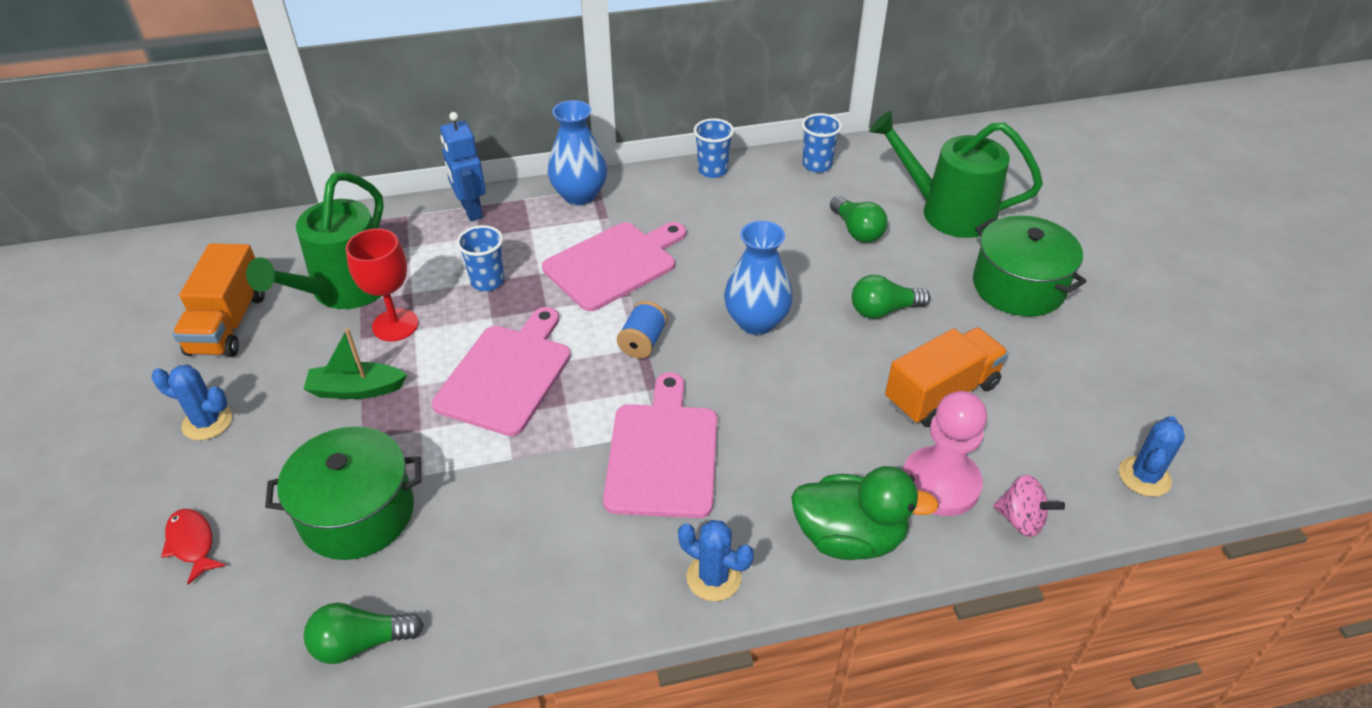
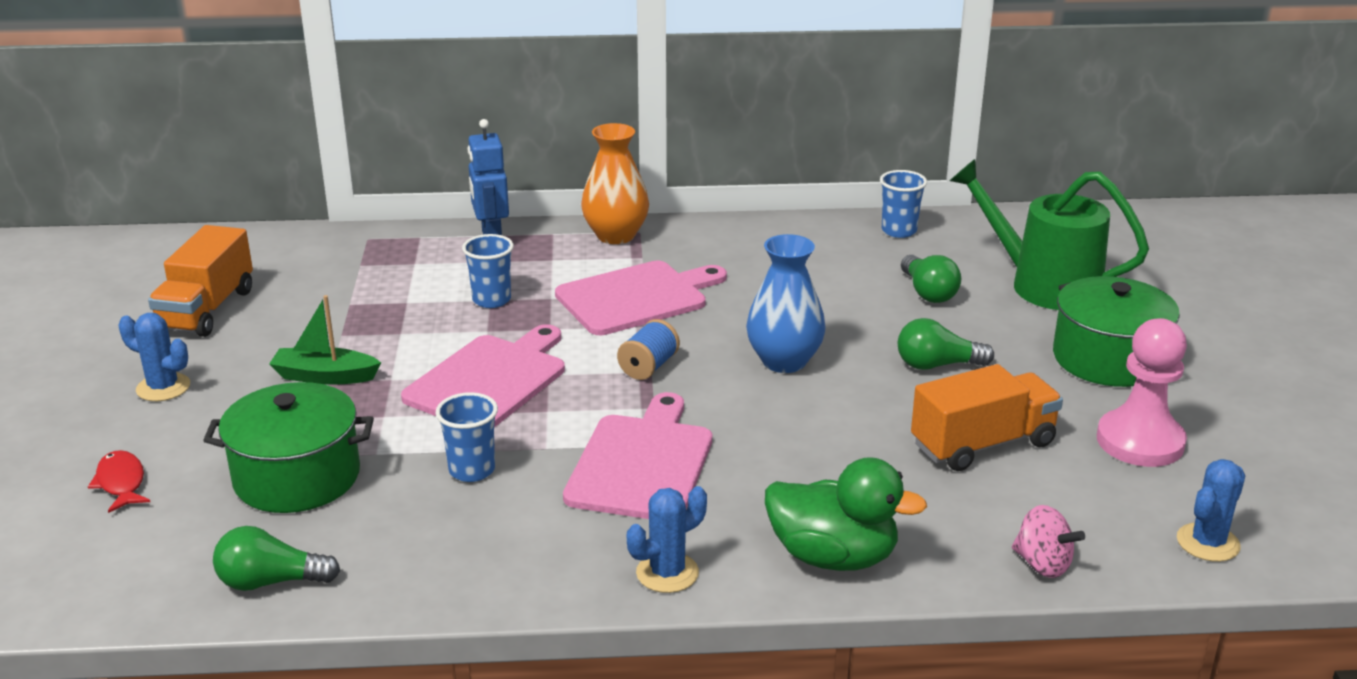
camera: 10 degrees right, 15 degrees down
(345, 290) = (336, 294): green watering can -> none
(395, 325) = (381, 327): red goblet -> none
(579, 195) = (616, 235): blue vase -> orange vase
(712, 170) = (774, 226): blue cup -> blue cup (472, 470)
(713, 577) = (667, 573): blue cactus -> blue cactus turned 75 degrees counterclockwise
(940, 483) = (955, 522): pink pawn -> pink pawn (1140, 441)

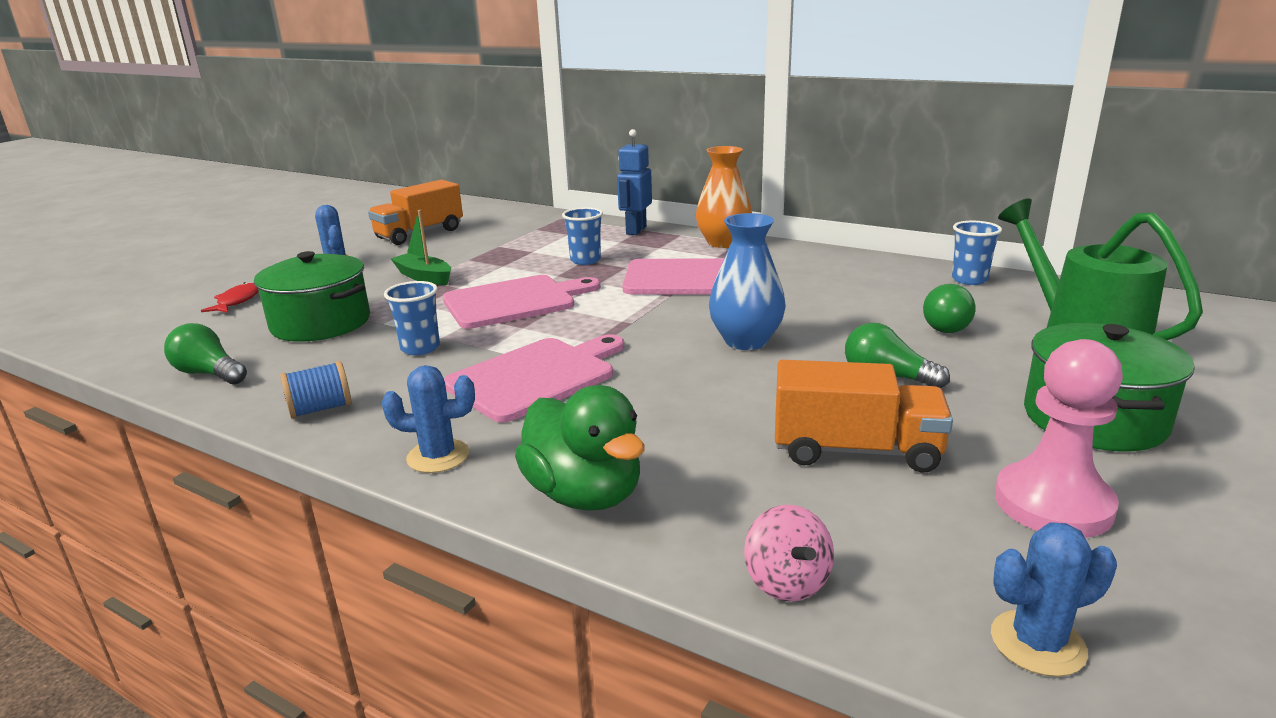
camera: 35 degrees right, 5 degrees down
(648, 367) = (633, 319): blue spool -> blue spool (320, 409)

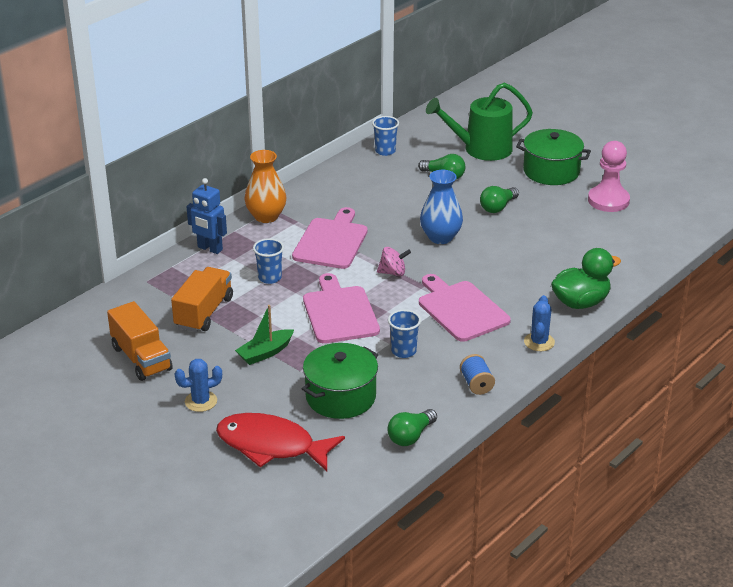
camera: 80 degrees left, 10 degrees up
(237, 301) = (271, 446): red fish -> red fish, size x2.21
(787, 582) = (644, 264): pink spinning top -> pink spinning top (393, 272)
(855, 450) = (562, 231): orange truck -> orange truck (204, 312)
(1037, 643) = (678, 227): blue cactus -> none

